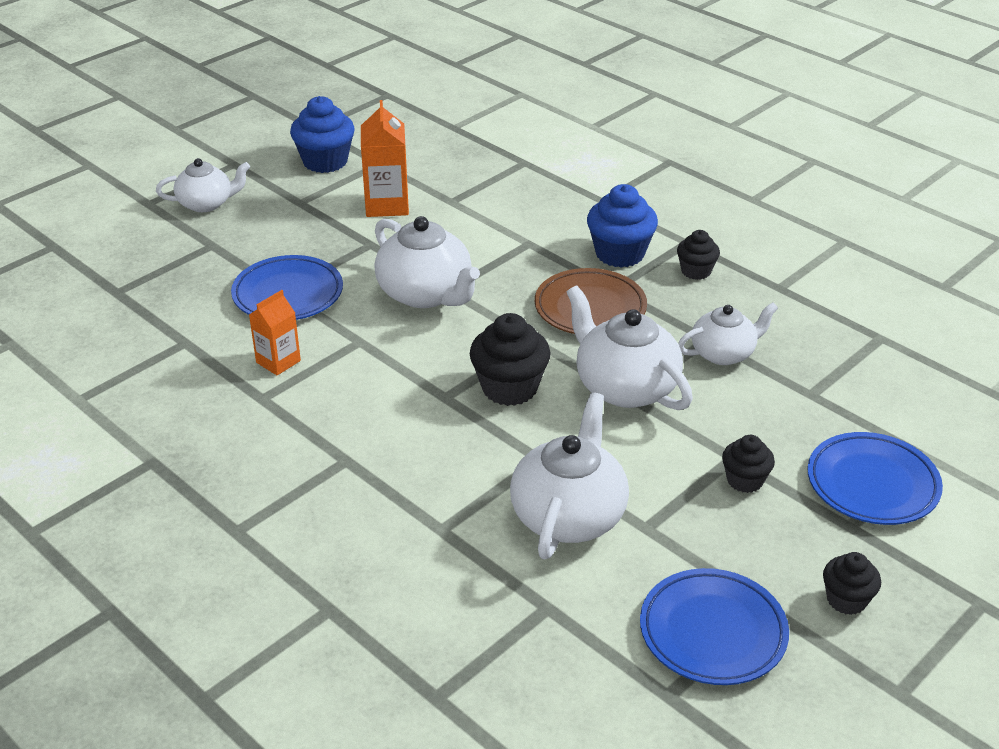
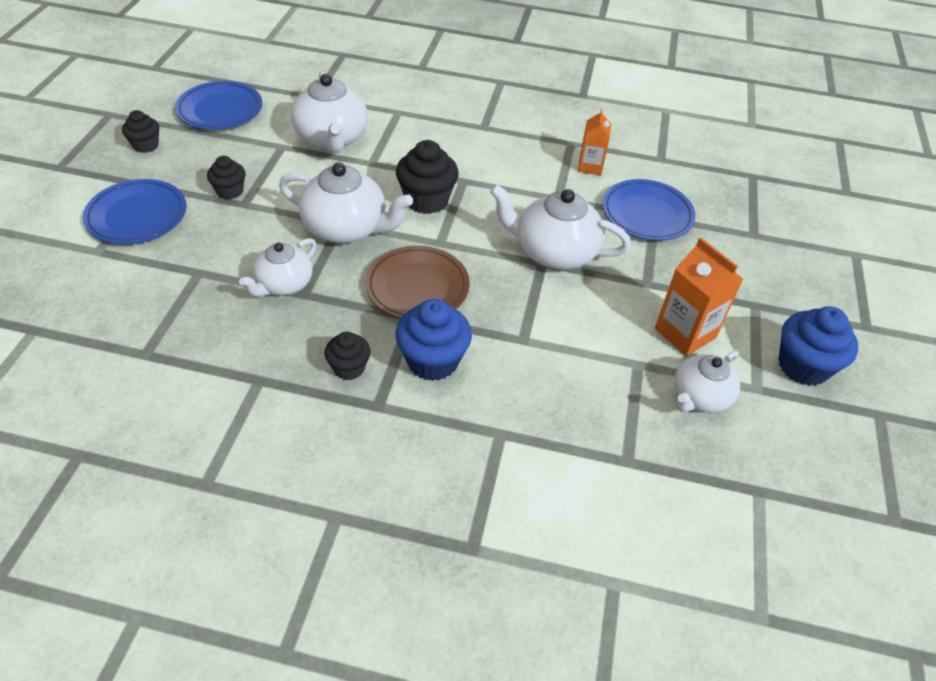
camera: 145 degrees right, 10 degrees up
(206, 203) = (817, 271): white teapot -> white teapot (700, 397)

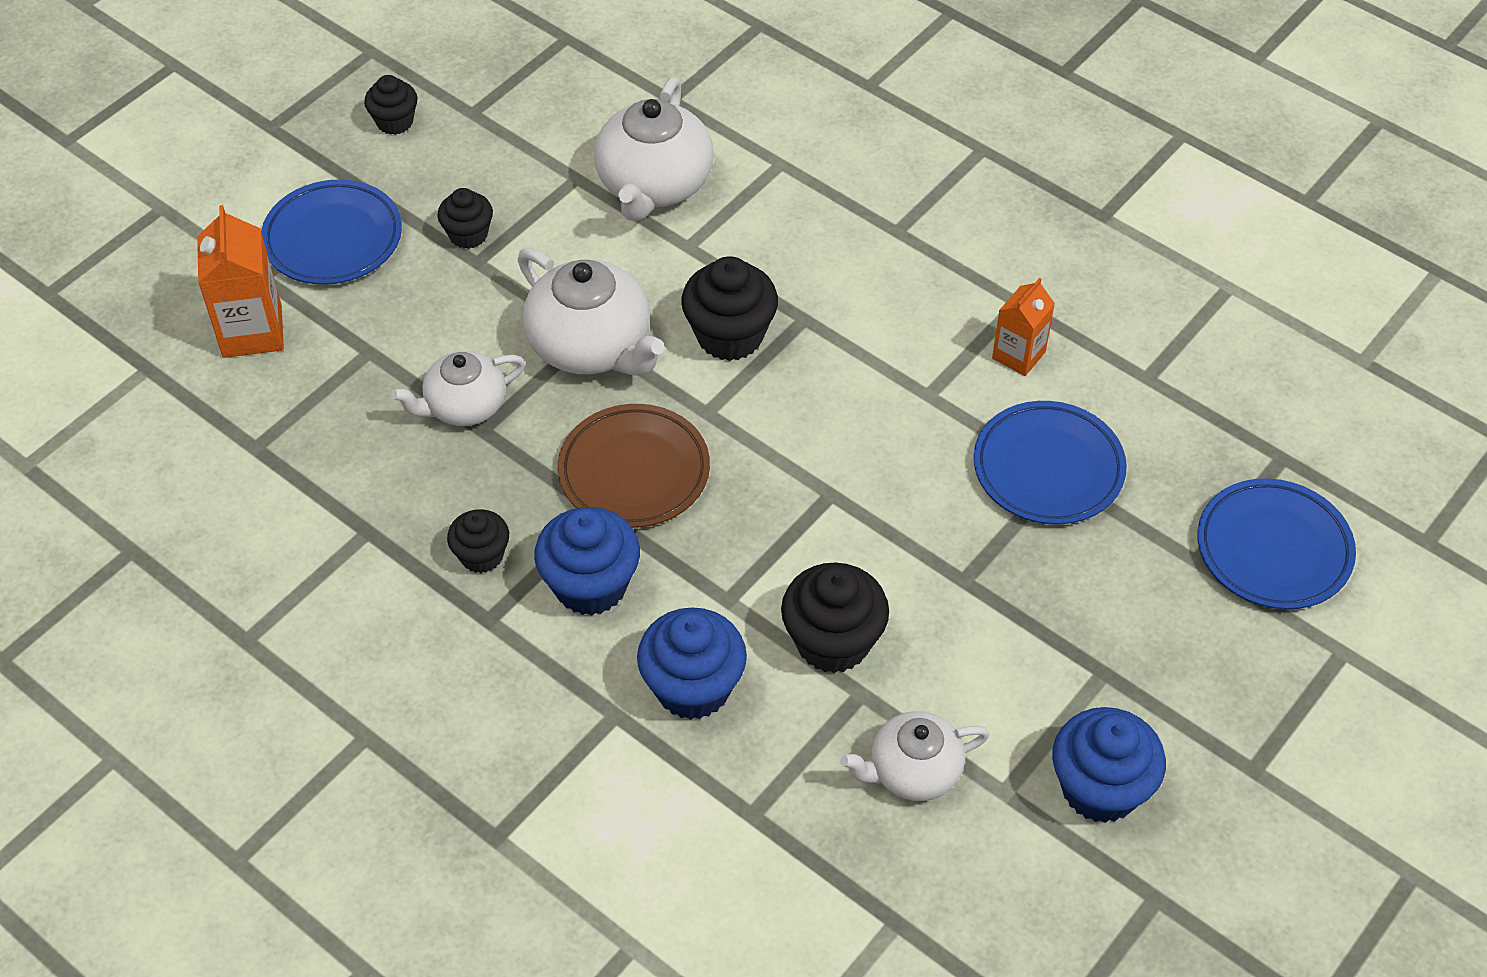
camera: 30 degrees right, 5 degrees up
(220, 110) = (523, 87): blue plate -> blue plate (1273, 549)
(537, 398) = (693, 687): none -> blue cupcake
(554, 252) = (860, 483): white teapot -> none
(601, 341) = (833, 642): none -> black cupcake
(685, 333) = (962, 675): orange carton -> orange carton (252, 331)

